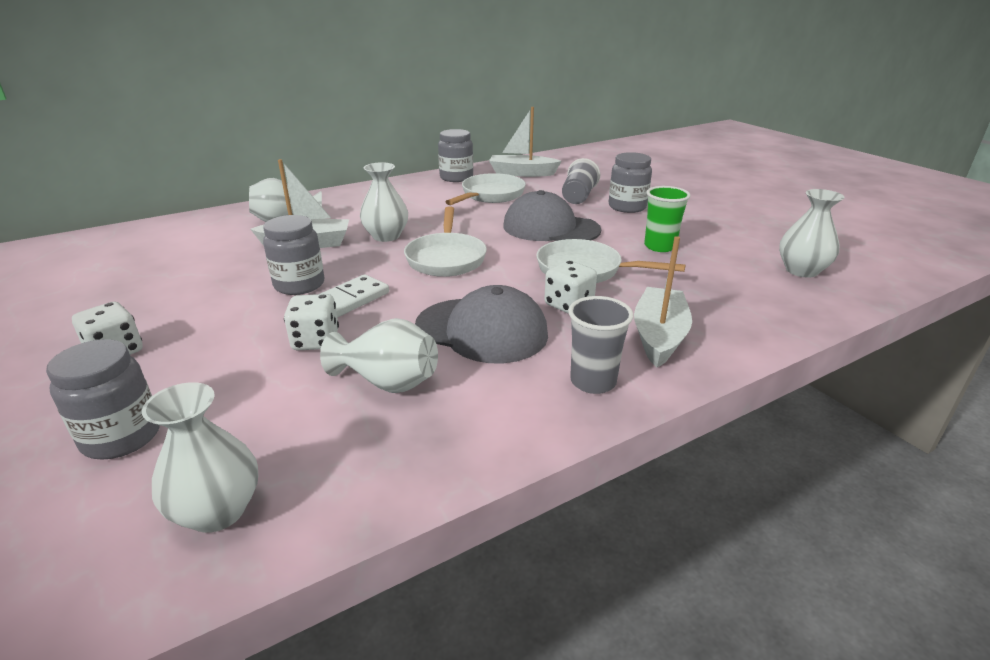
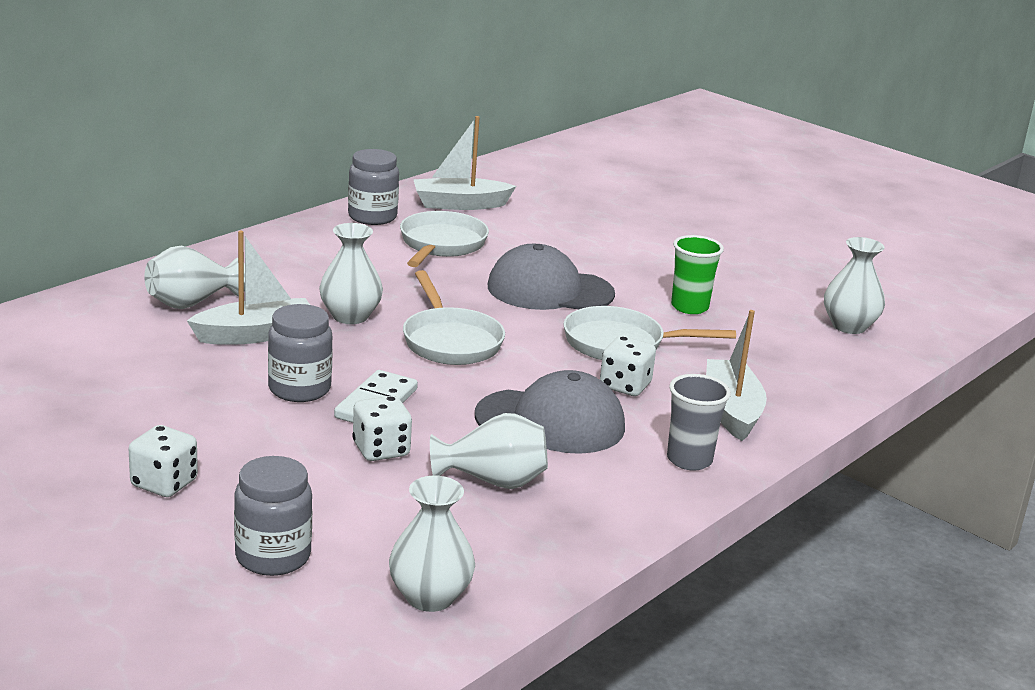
camera: 20 degrees left, 5 degrees down
(578, 197) = (558, 240): grey cup -> none
(627, 207) = (627, 253): grey jar -> none

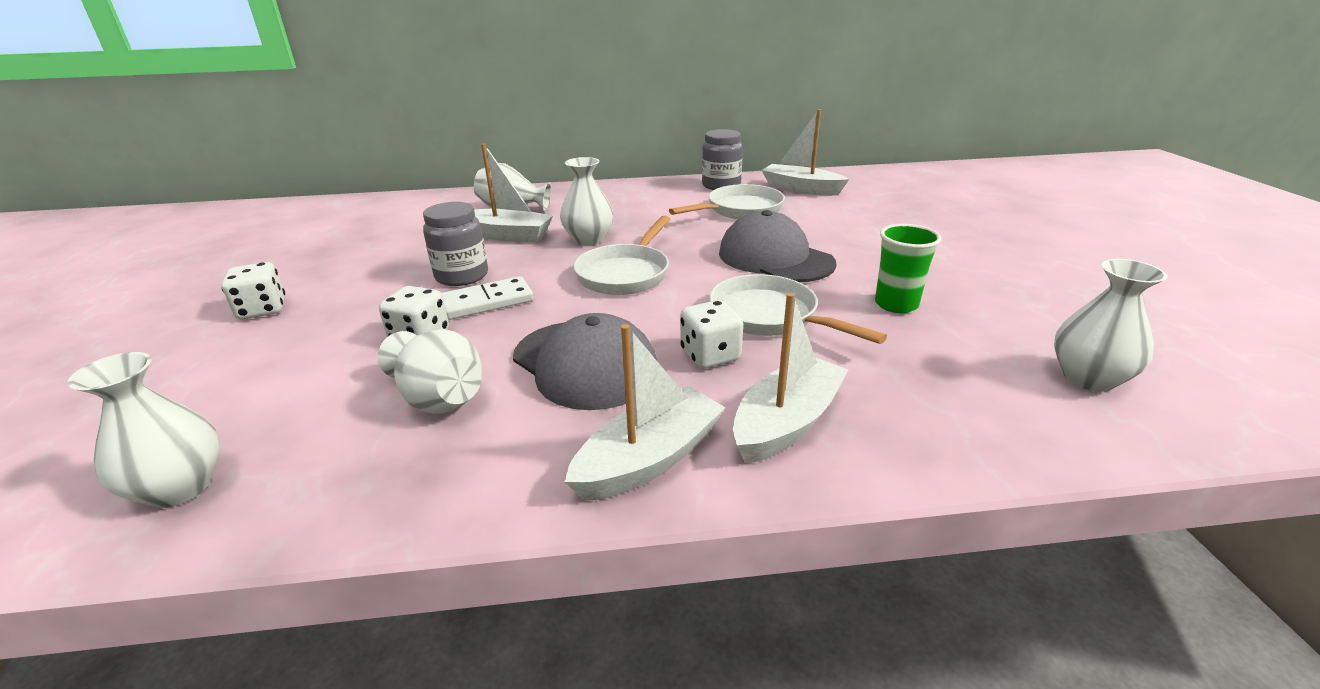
camera: 45 degrees right, 5 degrees up
(273, 556) = (189, 390): grey jar -> none
(689, 460) = (649, 459): grey cup -> white boat

